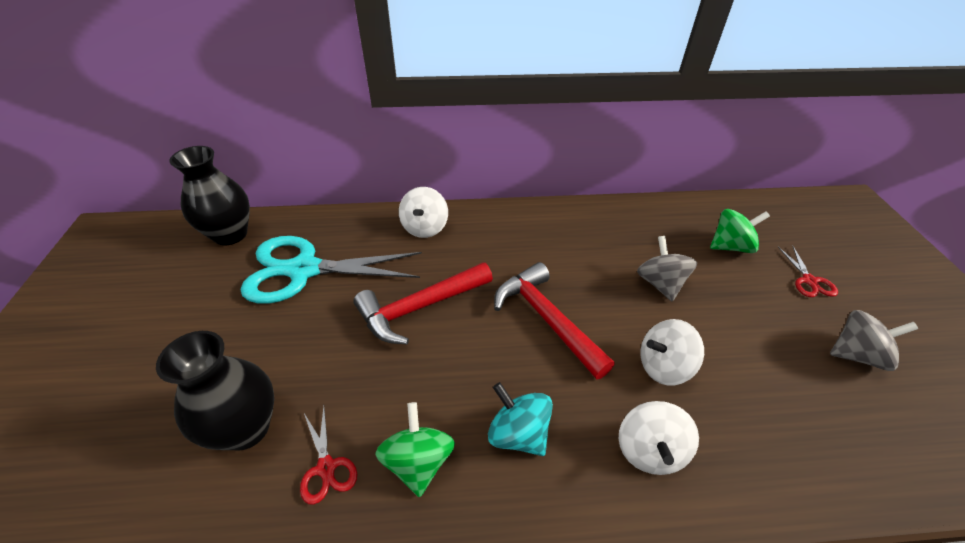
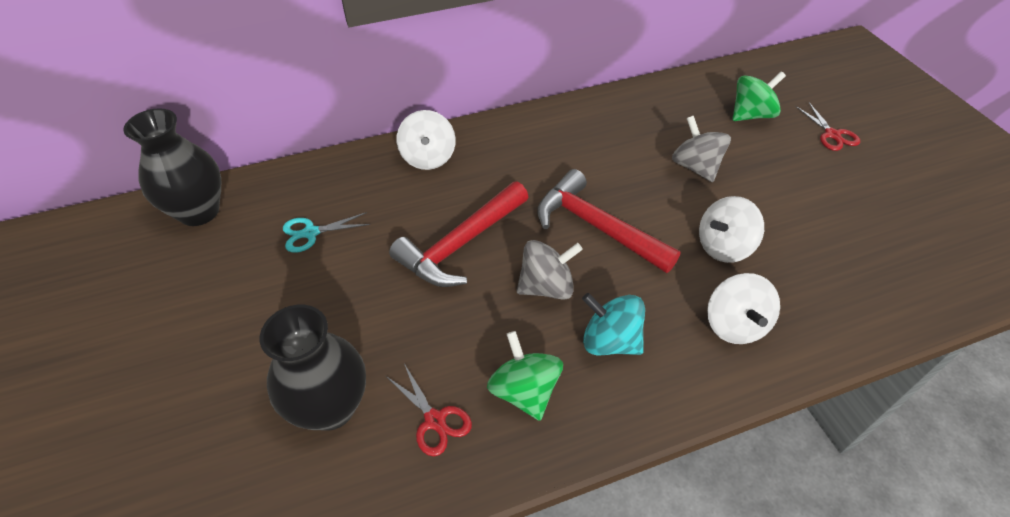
camera: 15 degrees left, 5 degrees up
(304, 270) = (311, 233): turquoise scissors -> turquoise scissors, size x0.43
(856, 355) = (888, 196): grey spinning top -> grey spinning top (546, 286)

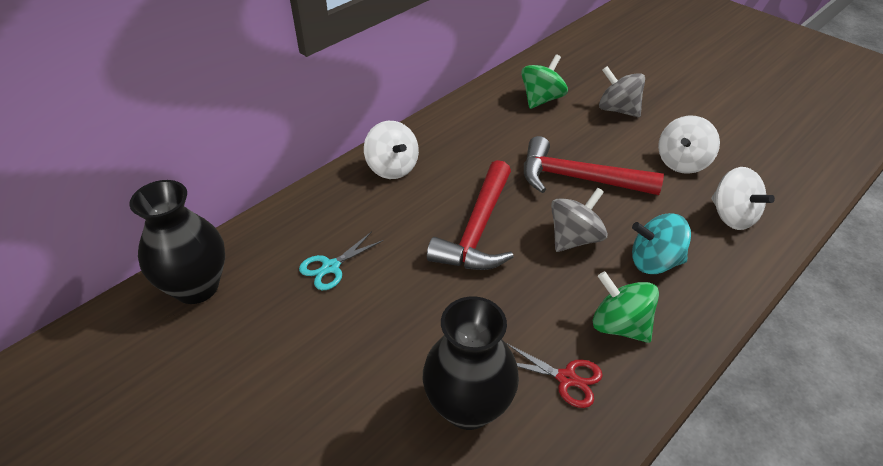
camera: 25 degrees left, 5 degrees down
(751, 115) = (629, 59): green spinning top -> green spinning top (541, 99)
(832, 134) = (695, 58): red scissors -> none

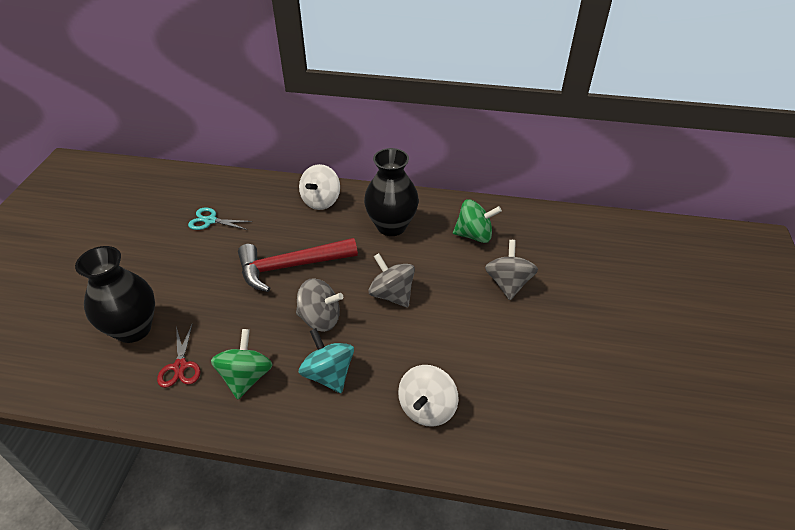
camera: 55 degrees right, 0 degrees up
(196, 287) = (162, 182): black vase -> black vase (391, 226)
(578, 178) = (392, 294): red hammer -> grey spinning top
(682, 162) = (473, 350): white spinning top -> none

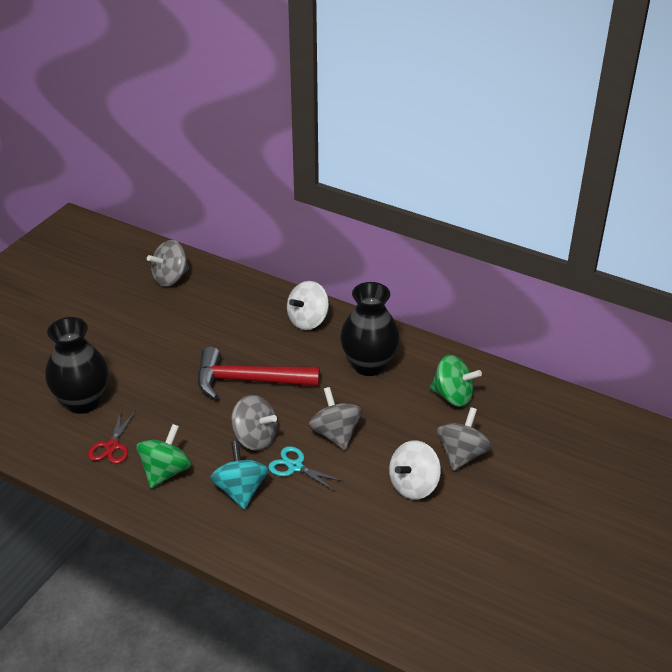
camera: 20 degrees right, 5 degrees down
(180, 192) = (170, 278): none -> grey spinning top
(210, 221) = (189, 315): turquoise scissors -> turquoise scissors (295, 467)
(427, 408) = (317, 546): white spinning top -> white spinning top (413, 485)

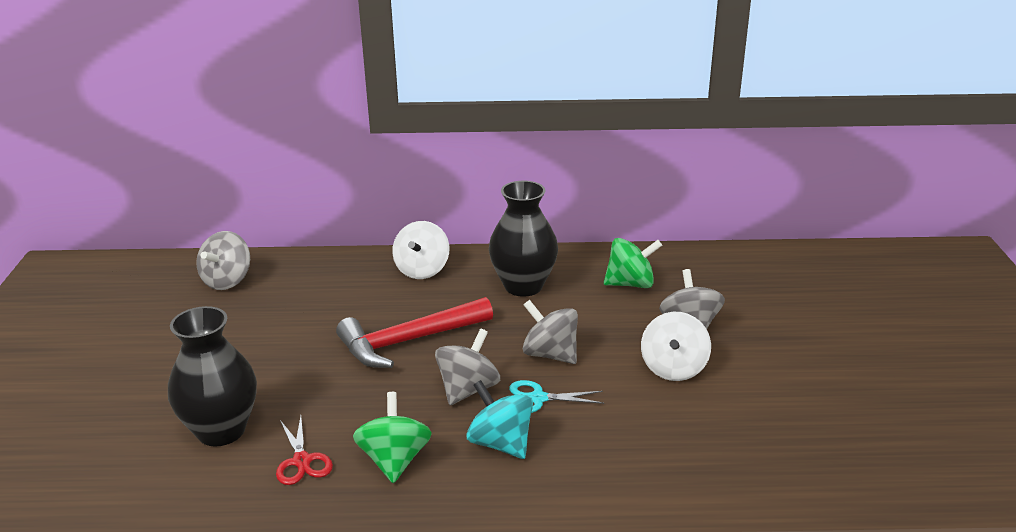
camera: 30 degrees left, 10 degrees down
(255, 438) = (468, 389): grey spinning top -> grey spinning top turned 60 degrees counterclockwise

